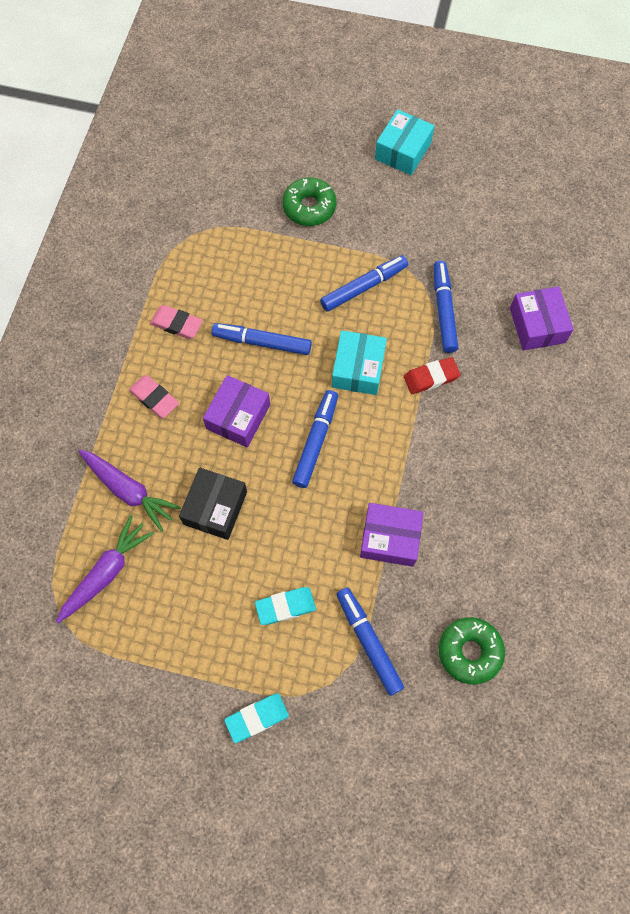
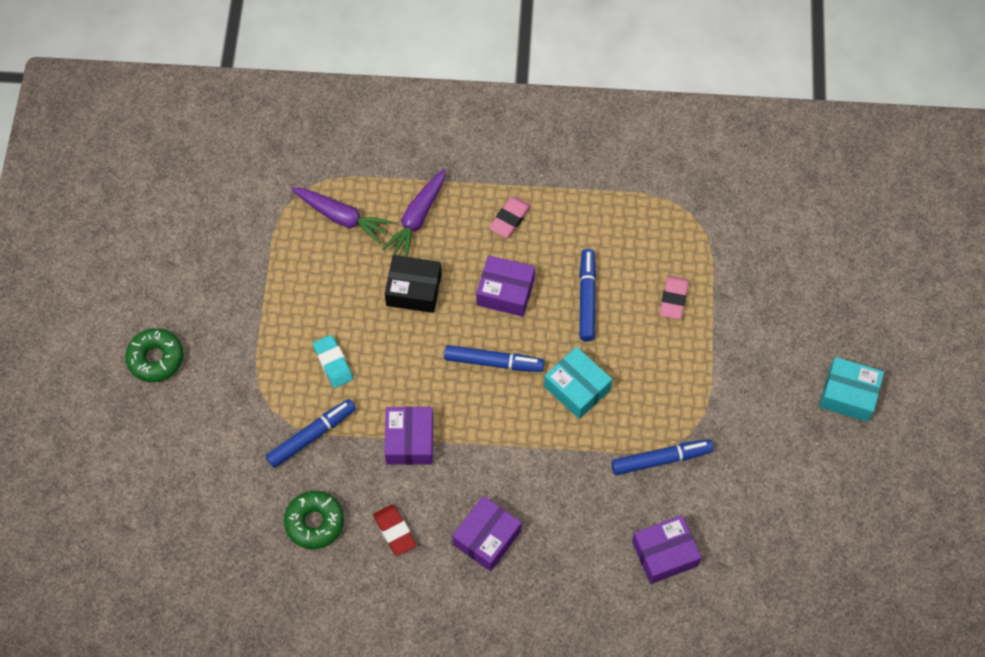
camera: 80 degrees right, 5 degrees down
(177, 324) = (590, 221): pink eraser -> pink eraser (673, 299)
(257, 718) = (236, 357): turquoise eraser -> none
(309, 207) = (752, 314): green donut -> green donut (156, 359)
(358, 369) = (577, 388): turquoise box -> turquoise box turned 45 degrees clockwise
(363, 287) = (670, 380): blue marker -> none
(431, 377) = (582, 456): red eraser -> red eraser (394, 531)
(505, 479) = (487, 538): none -> purple box

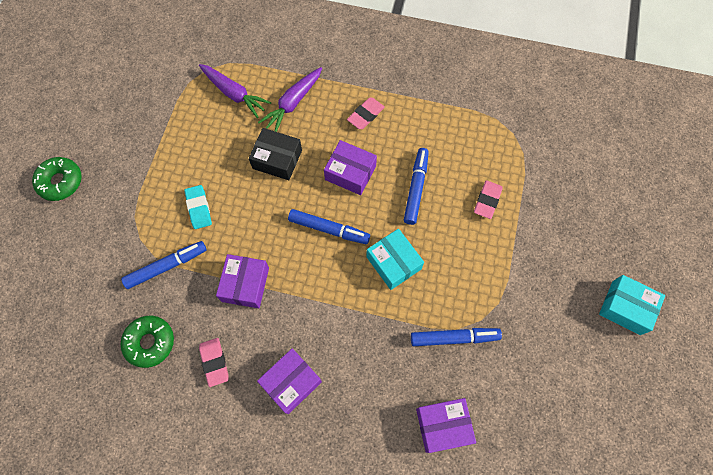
camera: 10 degrees right, 5 degrees up
(394, 531) = (214, 362): red eraser -> pink eraser

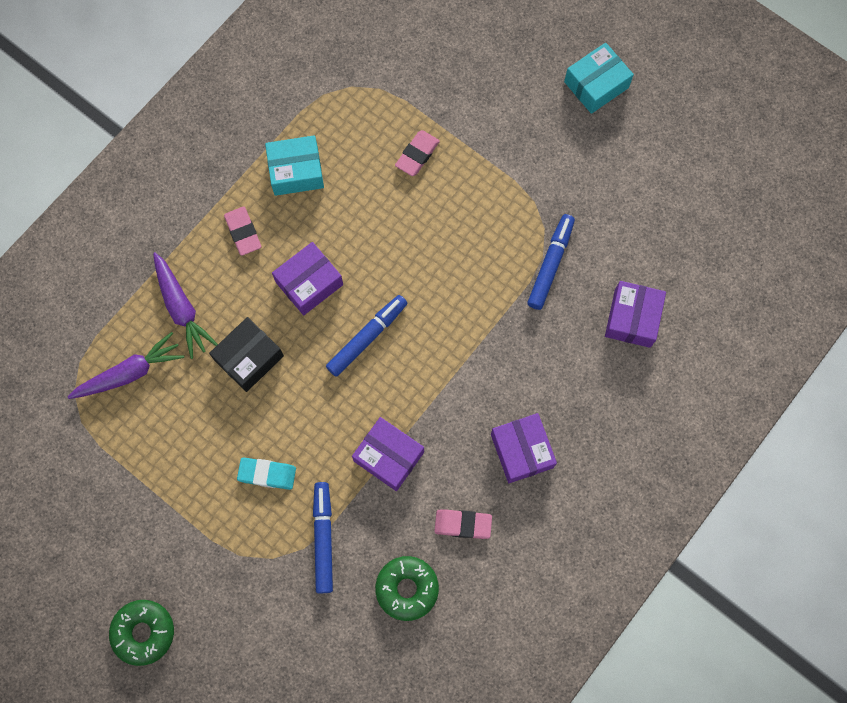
camera: 65 degrees left, 5 degrees up
(393, 262) = (440, 286): turquoise box -> turquoise box (296, 171)
(415, 188) = (365, 222): blue marker -> none
(487, 201) = (417, 155): pink eraser -> pink eraser turned 75 degrees clockwise

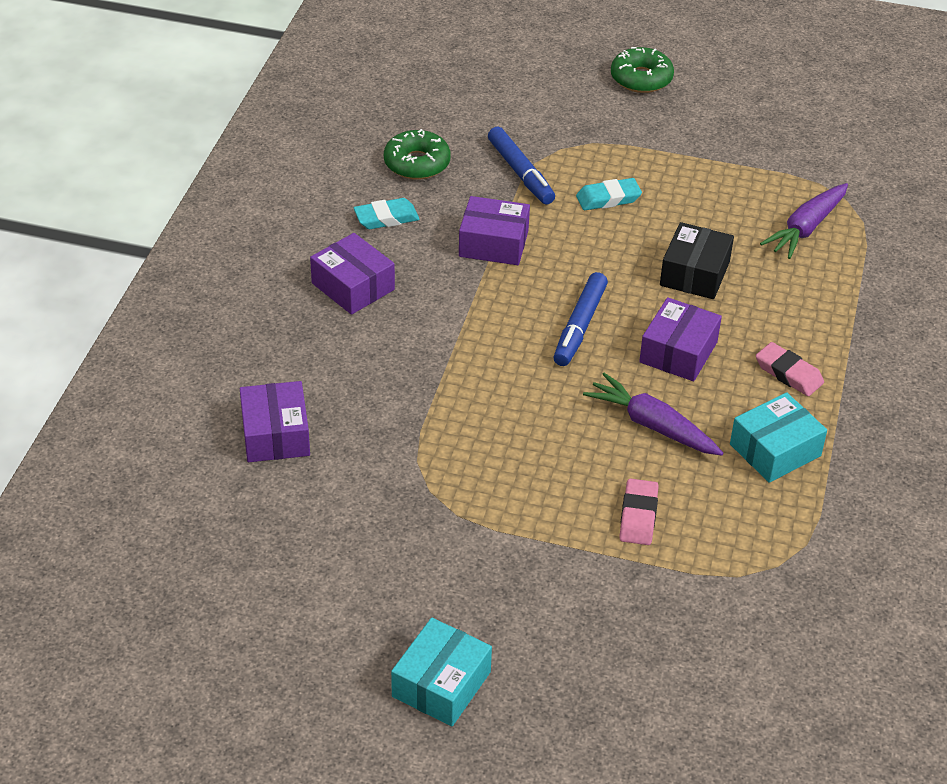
camera: 155 degrees right, 30 degrees down
(181, 308) = (799, 290): purple carrot -> purple carrot (652, 425)
(463, 524) = (386, 218): pink eraser -> turquoise eraser
(550, 264) = (403, 456): blue marker -> none

